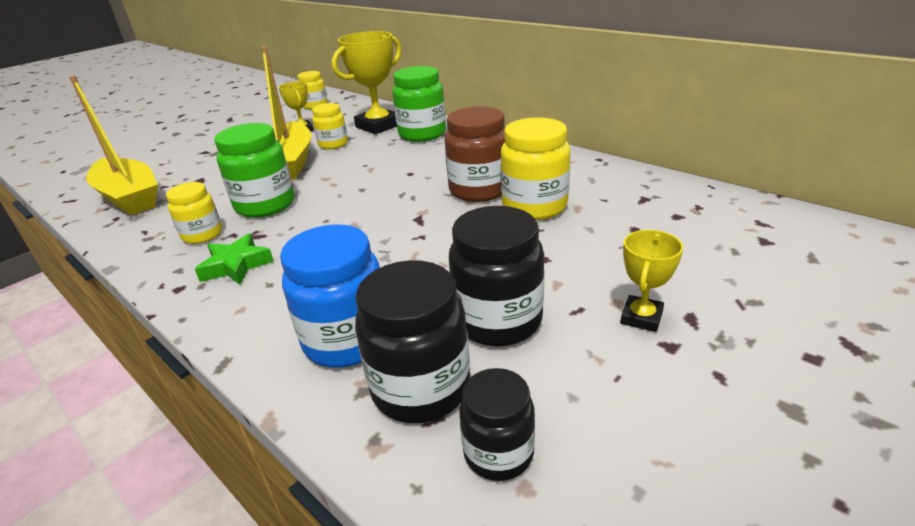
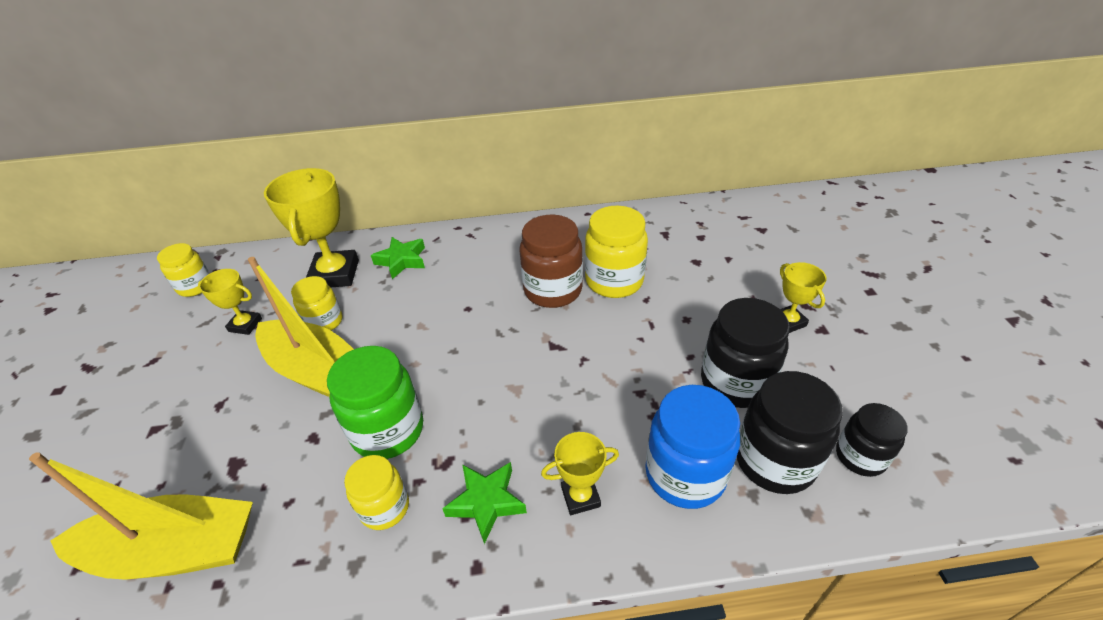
camera: 50 degrees left, 10 degrees up
(275, 300) = (580, 497): none -> yellow trophy
(422, 134) = (402, 260): green jar -> green star

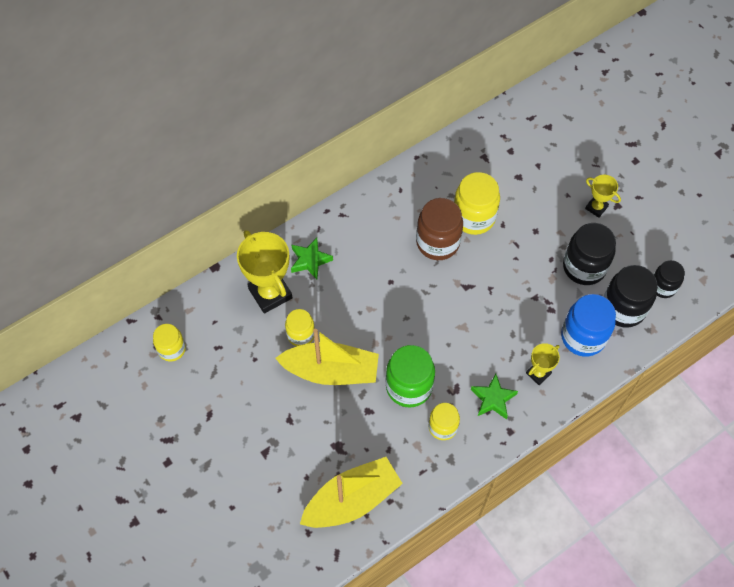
camera: 30 degrees left, 20 degrees up
(245, 325) = (246, 361): yellow trophy -> none

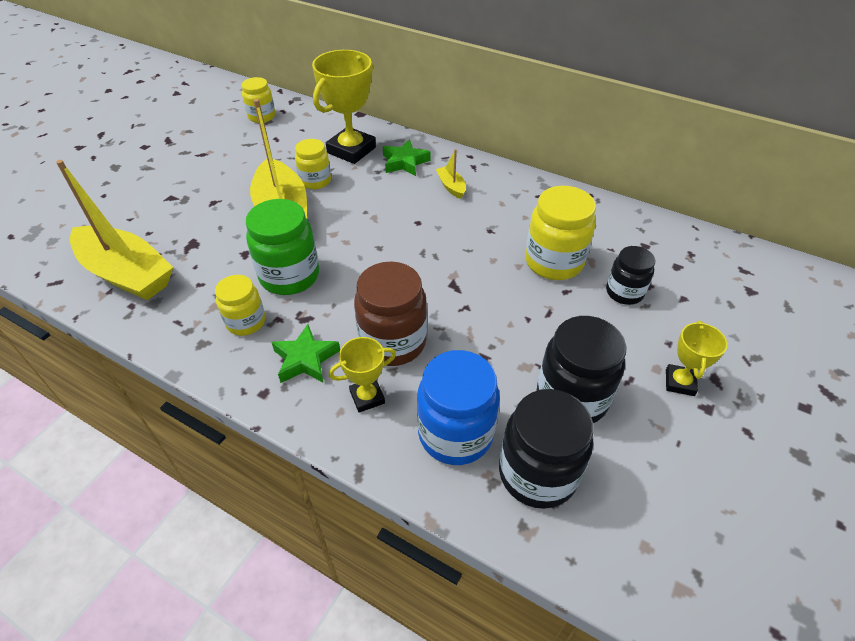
camera: 65 degrees right, 15 degrees down
(360, 241) = (451, 187): none -> yellow boat
(437, 242) = (495, 243): brown jar -> brown jar (393, 342)
(538, 373) = (367, 397): yellow trophy -> yellow trophy turned 45 degrees counterclockwise
(663, 286) = (618, 522): black jar -> black jar (624, 292)

